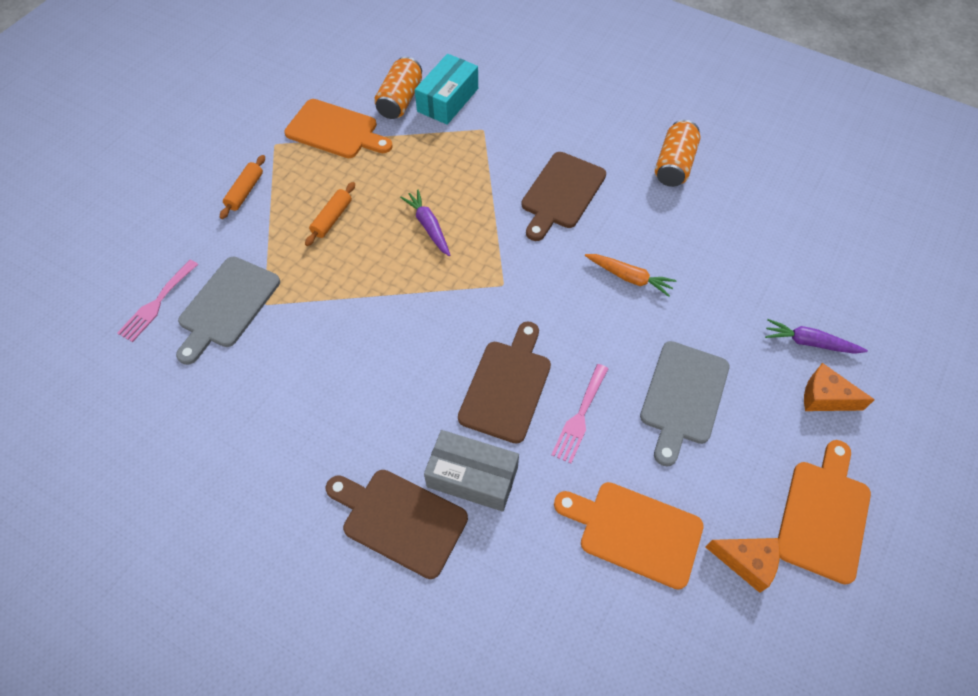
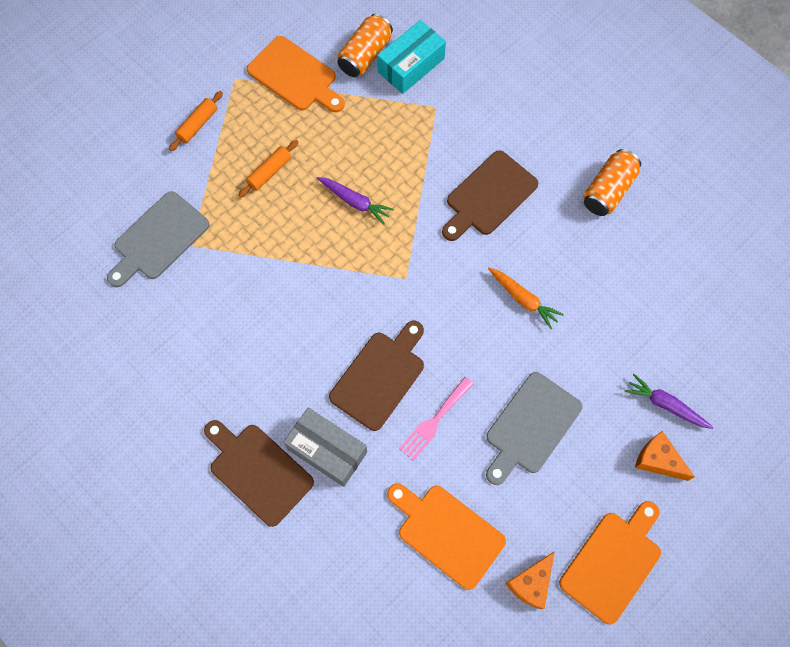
camera: 15 degrees right, 10 degrees up
(156, 303) = (99, 222): pink fork -> none
(428, 226) = (354, 202): purple carrot -> purple carrot turned 135 degrees clockwise
(746, 562) = (531, 583): orange cheese -> orange cheese turned 90 degrees clockwise

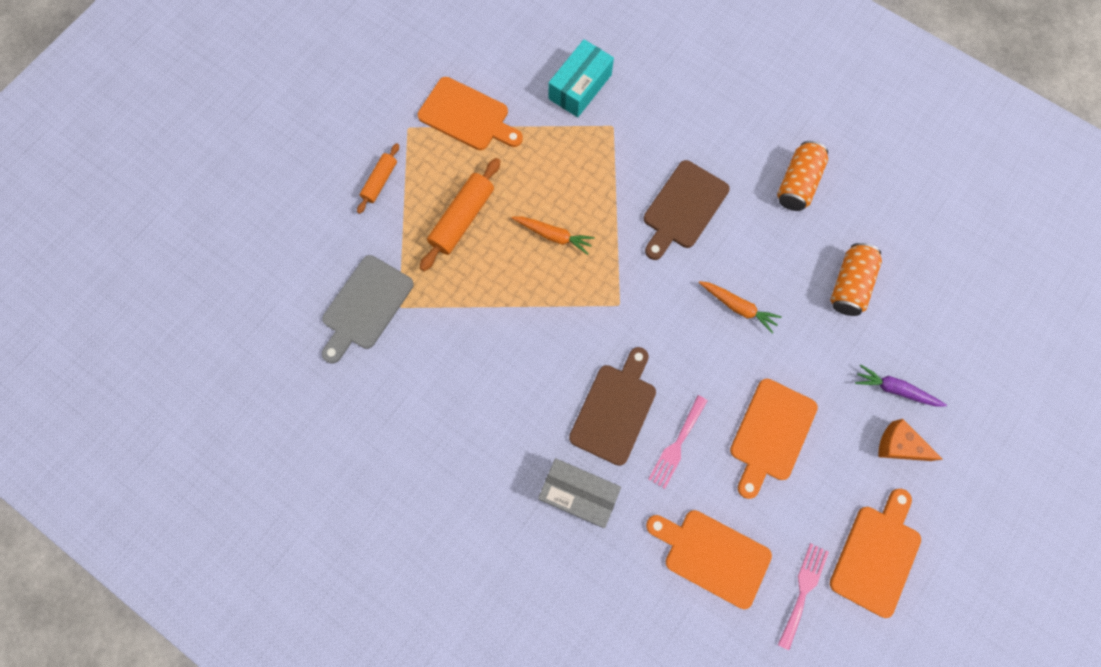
camera: 10 degrees left, 5 degrees up
(258, 471) = (514, 526): brown cutting board -> none
(269, 172) = (462, 219): orange rolling pin -> orange rolling pin, size x1.65
(354, 202) = (553, 235): purple carrot -> orange carrot
(365, 55) = (532, 83): orange can -> orange can (849, 285)
(530, 426) = (771, 434): grey cutting board -> orange cutting board
(531, 583) = (803, 590): orange cheese -> pink fork

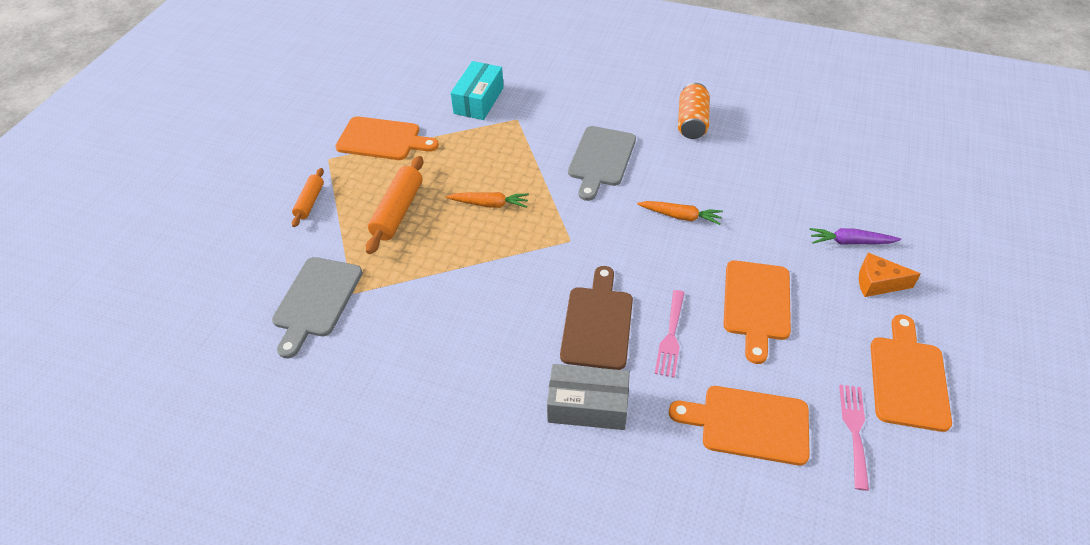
camera: 15 degrees left, 25 degrees down
(683, 208) = (601, 159): brown cutting board -> grey cutting board
(849, 285) = (770, 178): orange can -> none

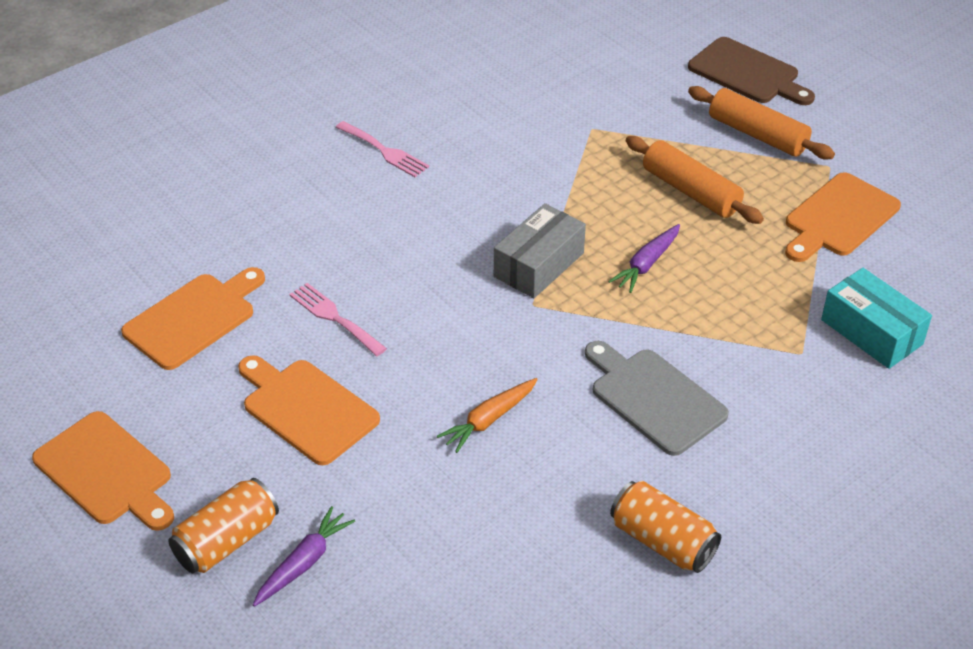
camera: 120 degrees right, 5 degrees down
(310, 202) = (757, 135): orange rolling pin -> orange rolling pin, size x1.65
(316, 301) = (601, 105): grey cutting board -> none
(489, 204) = (647, 264): orange carrot -> purple carrot
(587, 406) = (319, 225): grey box -> grey box (539, 265)
(598, 323) = (401, 273): brown cutting board -> brown cutting board (747, 73)
(854, 430) = (109, 388): pink fork -> pink fork (385, 151)
(877, 283) = (226, 541): orange cheese -> orange can

